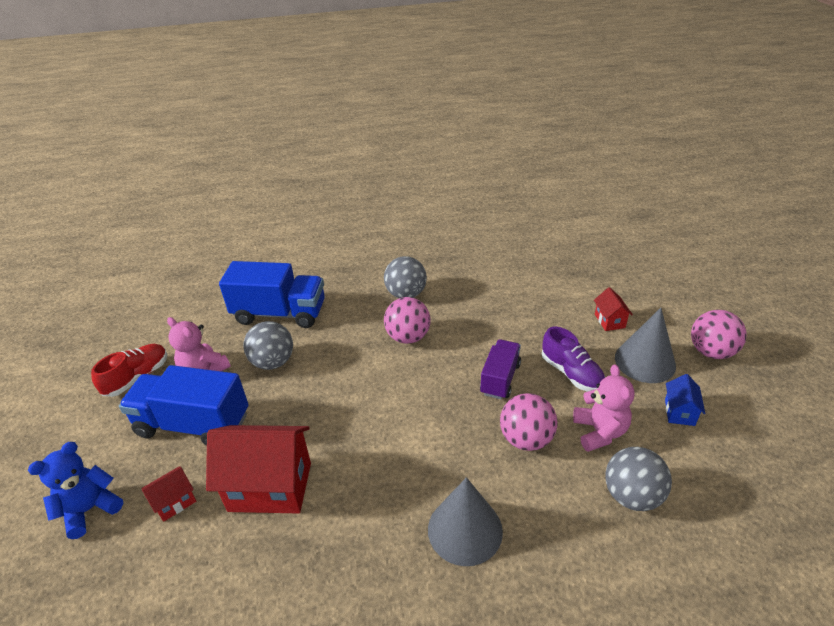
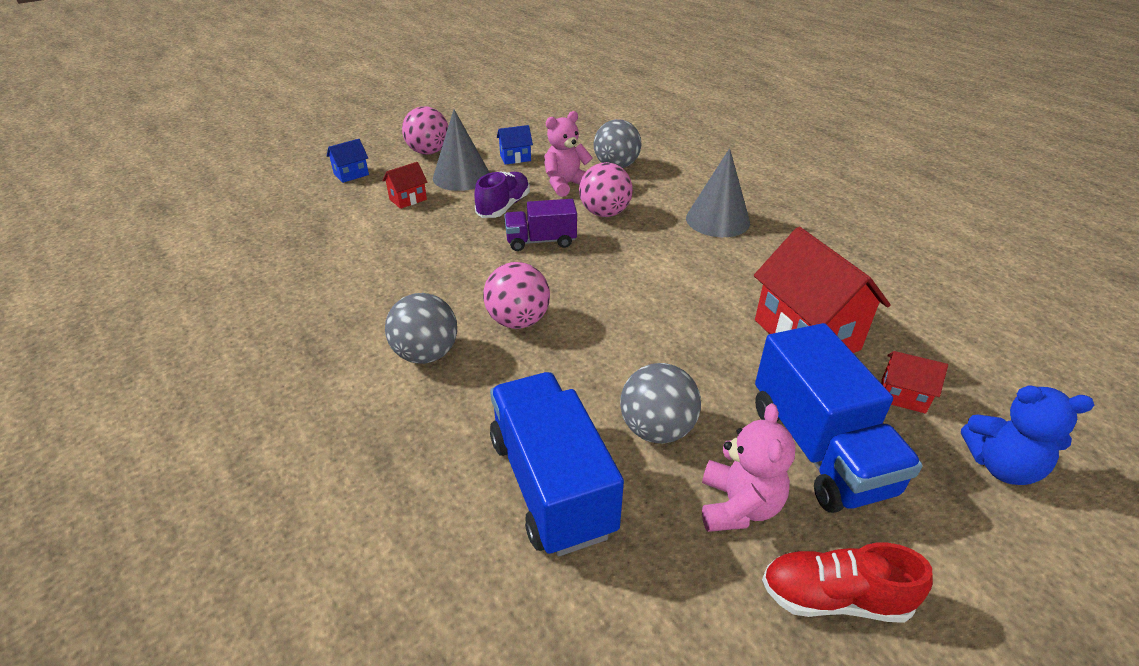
camera: 120 degrees left, 0 degrees up
(671, 298) = (351, 174): none -> blue house

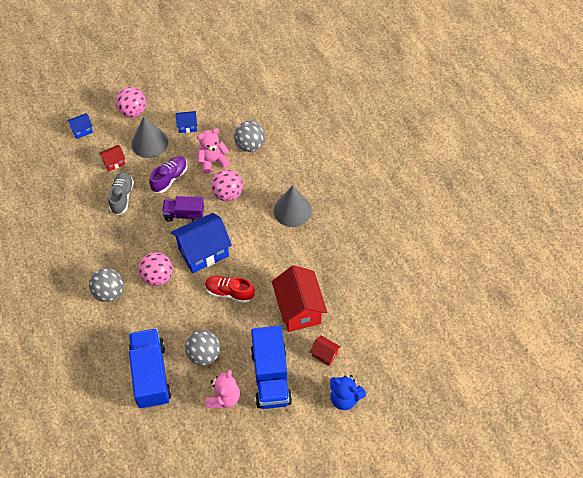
camera: 10 degrees right, 20 degrees up
(428, 232) = (122, 197): none -> grey shoe
(592, 280) = (203, 252): none -> blue house
(834, 598) = (243, 441): red shoe -> red shoe (229, 292)

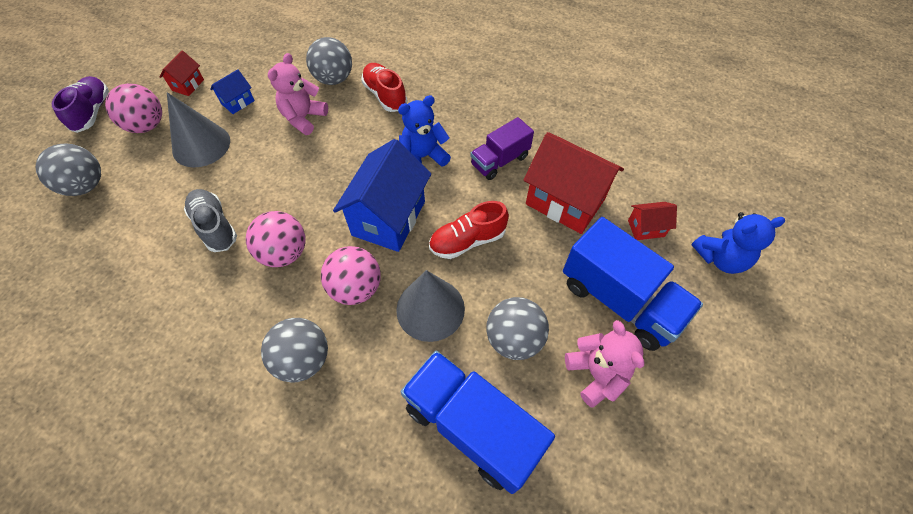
camera: 40 degrees left, 0 degrees up
(82, 130) = (86, 186): blue house -> grey ball
(114, 162) = (168, 194): red house -> red house (188, 85)
(169, 178) = (264, 167): purple shoe -> purple shoe (92, 112)
(184, 214) = (322, 193): purple truck -> purple truck (500, 160)
(228, 194) = (356, 139): pink ball -> pink ball (284, 253)
(252, 230) = (423, 157): none -> blue teddy bear
(267, 176) = (385, 95): none -> red shoe
(292, 210) = (448, 110): grey cone -> grey cone (430, 309)

